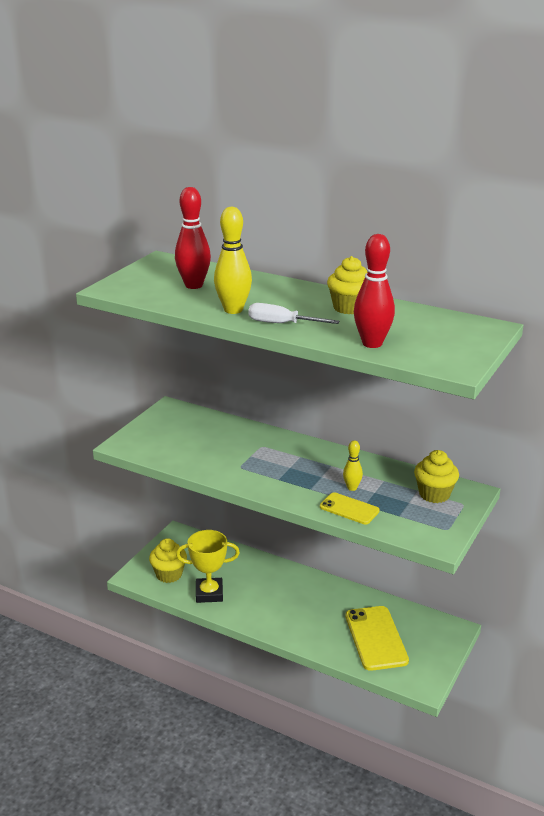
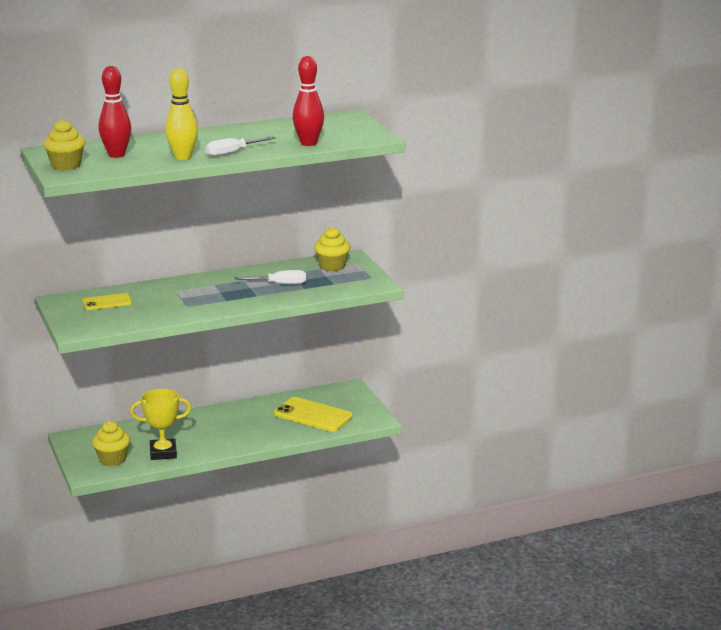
camera: 50 degrees left, 5 degrees down
(209, 593) = (163, 453): yellow trophy -> yellow trophy turned 45 degrees clockwise
(349, 308) = (249, 133): yellow cupcake -> yellow cupcake (66, 165)
(349, 509) = (299, 293): yellow phone -> yellow phone (107, 302)
(352, 488) = (280, 284): yellow bowling pin -> white screwdriver

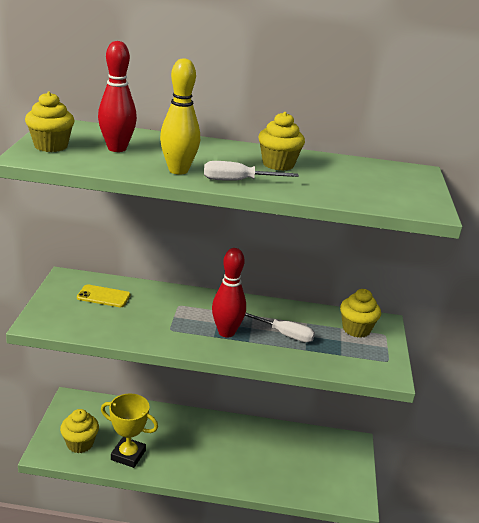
camera: 25 degrees right, 5 degrees up
(246, 136) = (278, 164): none -> yellow cupcake
(308, 143) = (338, 193): red bowling pin -> red bowling pin (226, 332)
(313, 415) = (297, 466): yellow phone -> none

